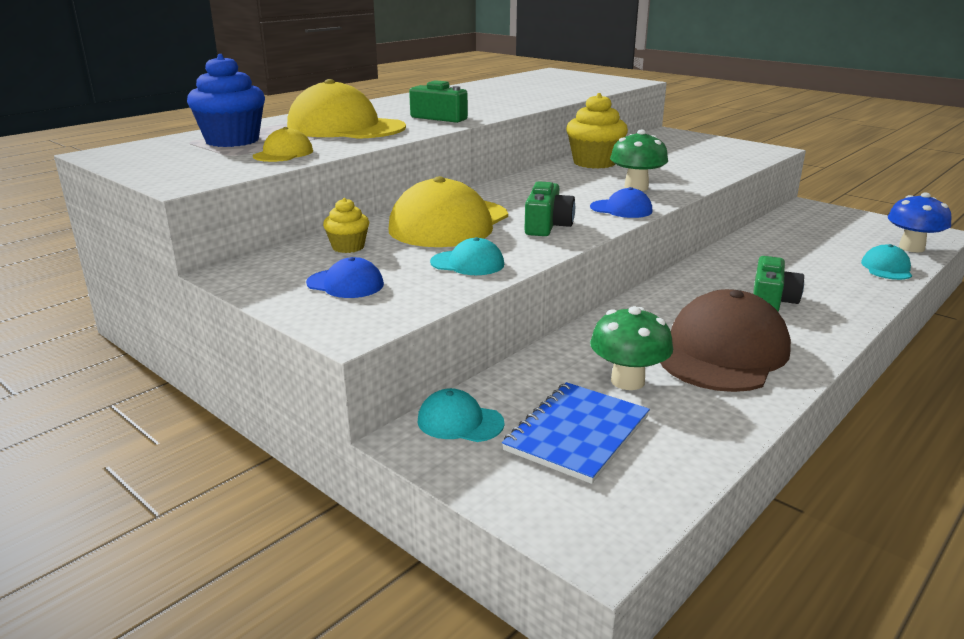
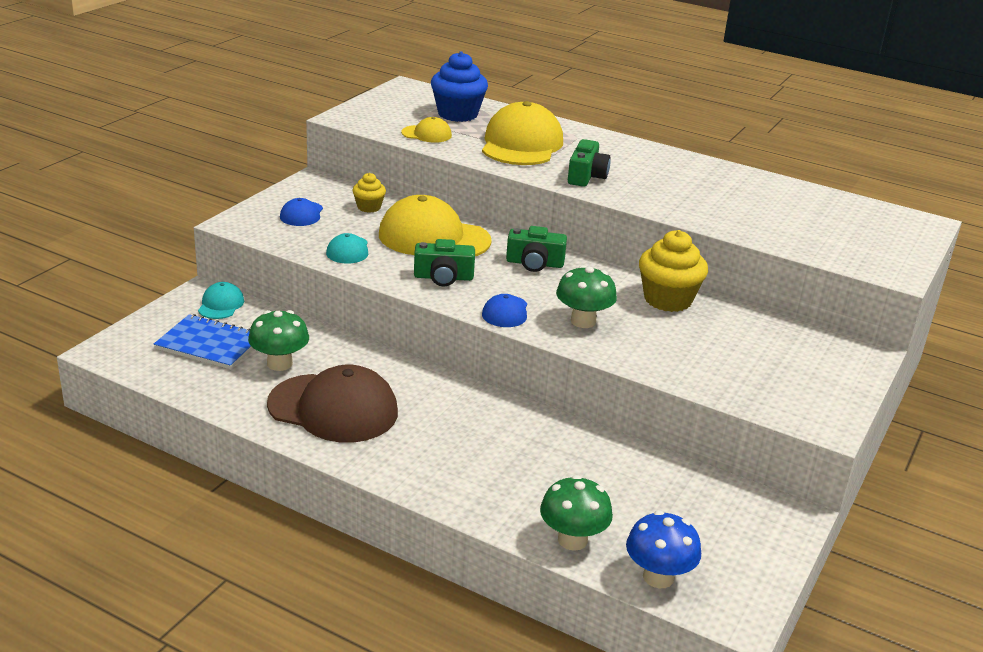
camera: 75 degrees right, 5 degrees up
(771, 301) = (448, 445): green camera -> green camera (534, 263)
(886, 268) = (572, 540): turquoise cap -> green mushroom

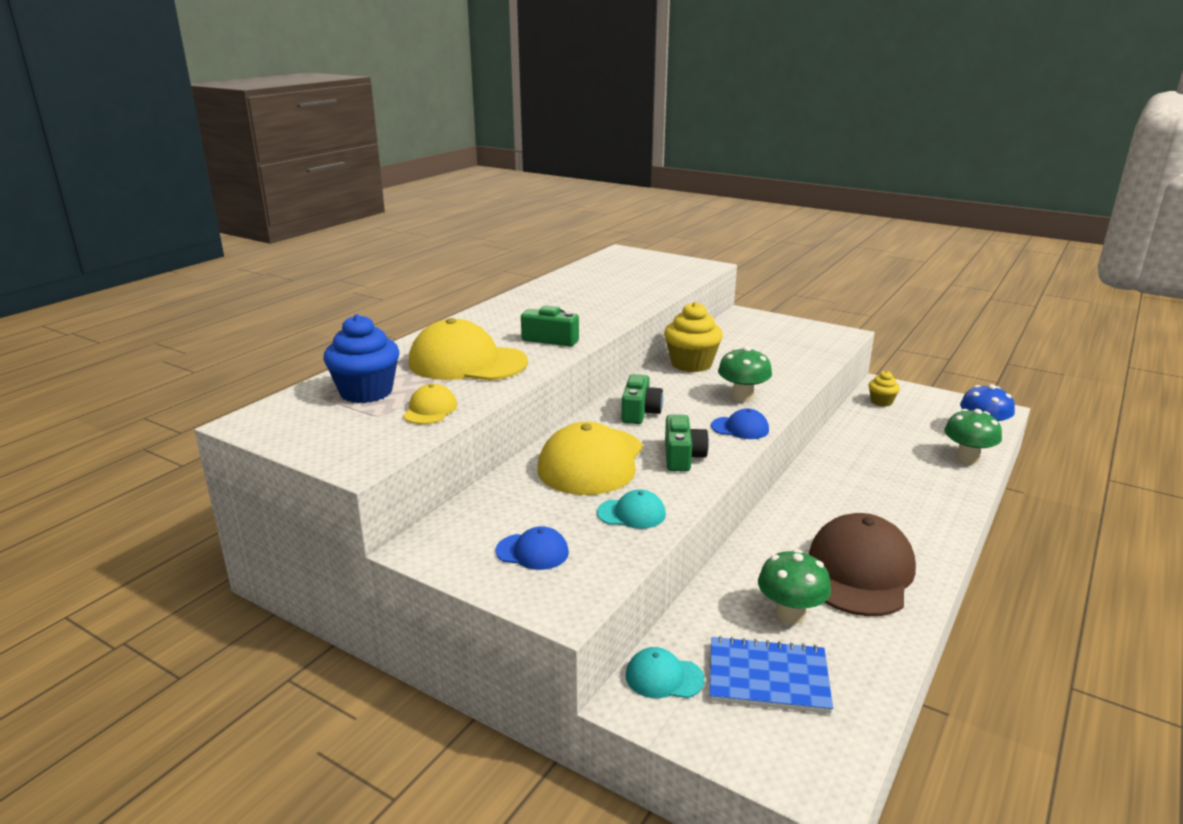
camera: 85 degrees left, 5 degrees down
(209, 344) = (768, 677): blue notebook -> blue notebook turned 75 degrees clockwise
(369, 207) = (511, 502): yellow cupcake -> yellow cupcake (881, 402)

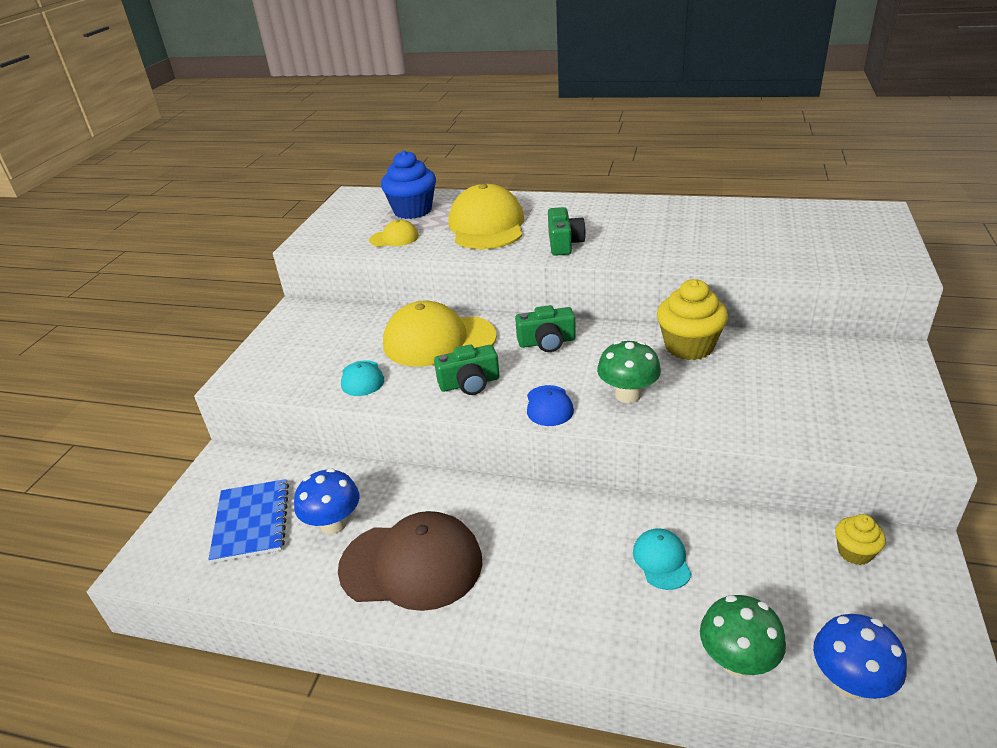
camera: 75 degrees right, 10 degrees up
(532, 552) = (299, 350): blue cap -> none
(664, 677) = (247, 468): turquoise cap -> turquoise cap (661, 560)
(790, 614) = (333, 523): green mushroom -> blue mushroom

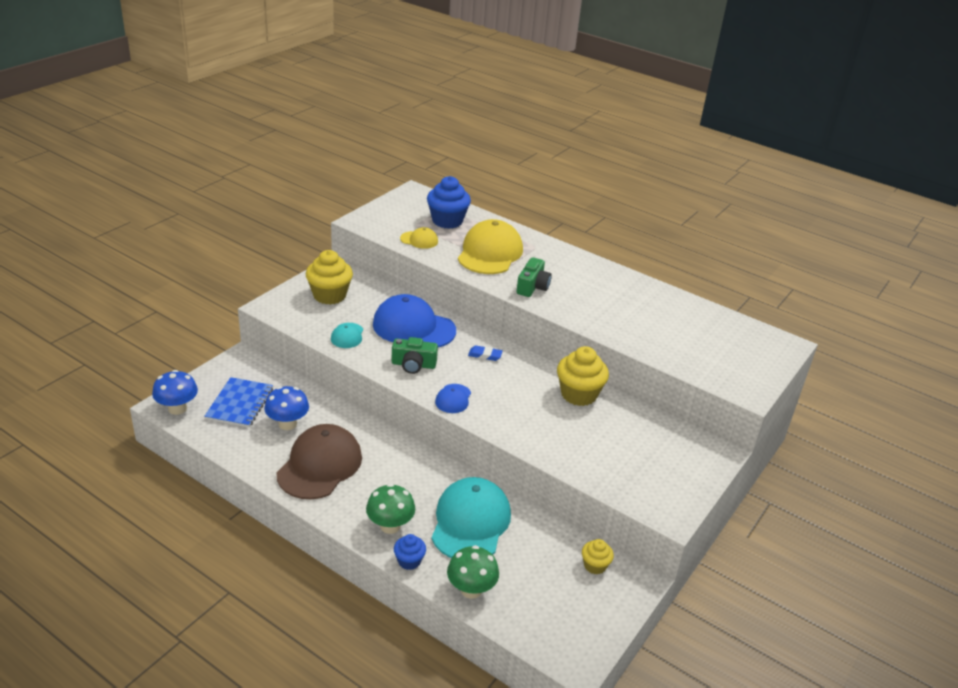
camera: 15 degrees right, 0 degrees up
(309, 340) = (329, 295): none -> yellow cupcake
(411, 564) = (320, 465): brown cap -> brown cap turned 90 degrees counterclockwise
(438, 340) = (413, 327): yellow cap -> blue cap
(547, 342) = (485, 355): green camera -> blue eraser
(624, 655) = (409, 561): none -> blue cupcake
(628, 395) = (509, 411): green mushroom -> green mushroom (390, 526)
(661, 560) = (470, 522): turquoise cap -> turquoise cap, size x2.10
(850, 682) = (526, 625): blue mushroom -> blue mushroom (177, 408)

